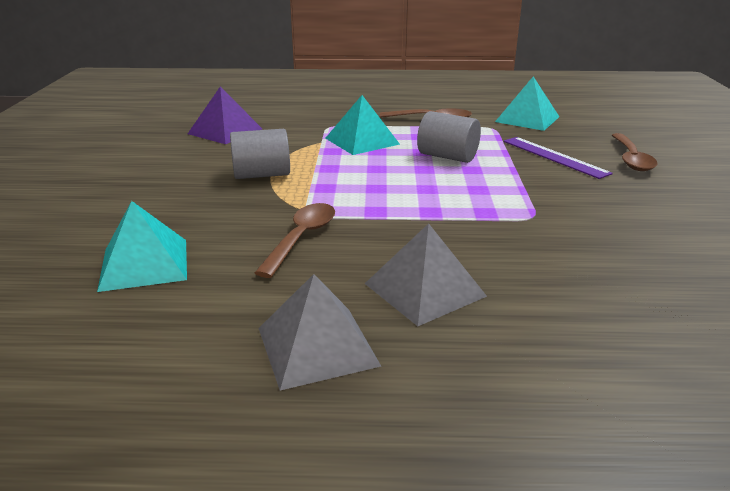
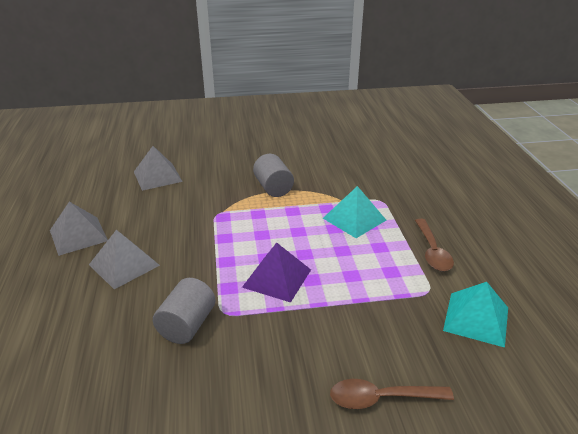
camera: 80 degrees right, 5 degrees up
(144, 264) = (157, 176): turquoise pyramid -> grey pyramid
(225, 131) = (347, 161): purple pyramid -> purple pyramid (277, 278)
(301, 238) = (185, 215): brown spoon -> none
(447, 157) = (336, 265): grey cylinder -> grey cylinder (187, 325)
(554, 157) = (363, 334): purple ruler -> none

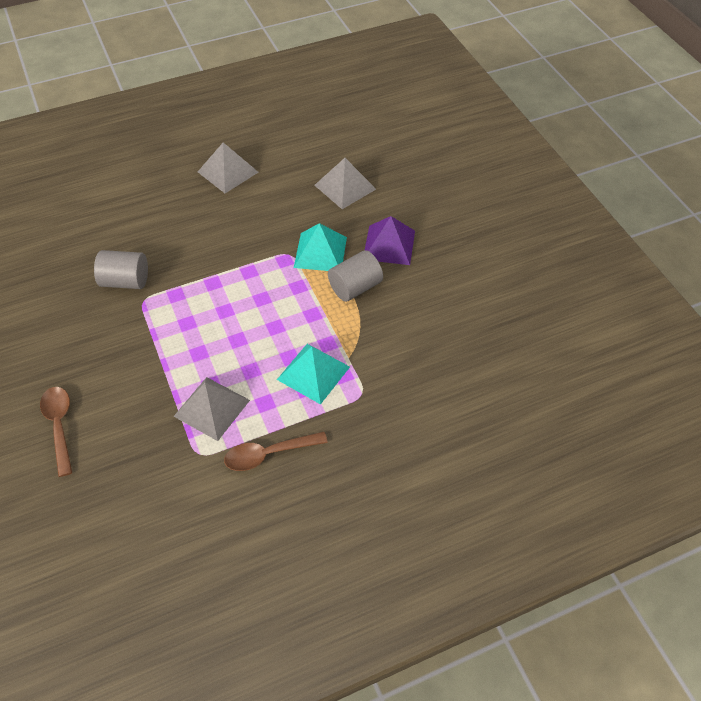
camera: 75 degrees right, 20 degrees up
(124, 265) = (193, 216): grey pyramid -> grey pyramid (212, 408)
(277, 278) = (196, 326): purple pyramid -> purple pyramid (389, 245)
(476, 318) = (164, 497): turquoise pyramid -> turquoise pyramid (320, 252)

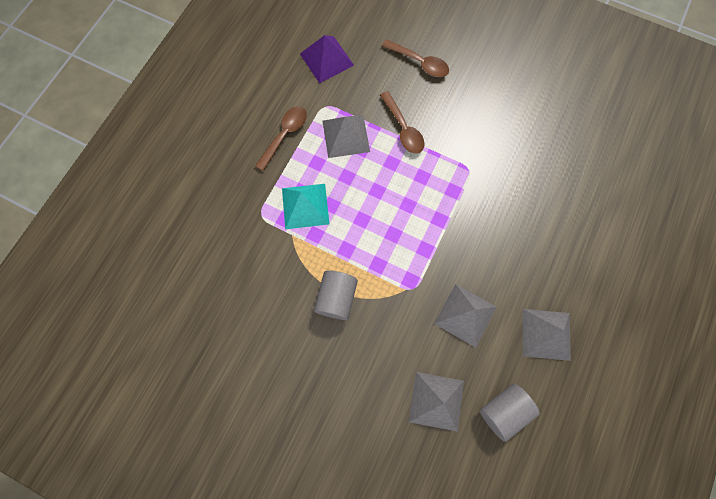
camera: 140 degrees right, 20 degrees up
(125, 281) = (498, 174): grey cylinder -> grey cylinder (503, 410)
(153, 374) = (403, 128): none -> brown spoon
(269, 215) = (465, 315): none -> grey pyramid
(320, 252) = (391, 311): turquoise pyramid -> none
(389, 245) = (345, 363): purple pyramid -> purple pyramid (326, 59)

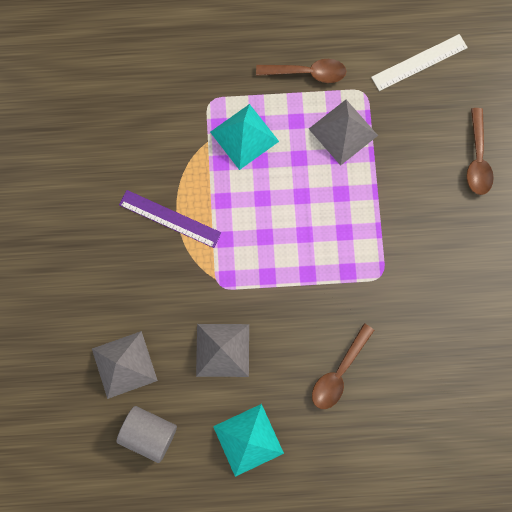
camera: 60 degrees right, 5 degrees up
(326, 59) = (419, 62): purple pyramid -> white ruler
(336, 298) = (170, 219): grey cylinder -> purple ruler
(403, 128) = (387, 184): brown spoon -> brown spoon (339, 372)
(546, 334) = (248, 439): grey pyramid -> turquoise pyramid

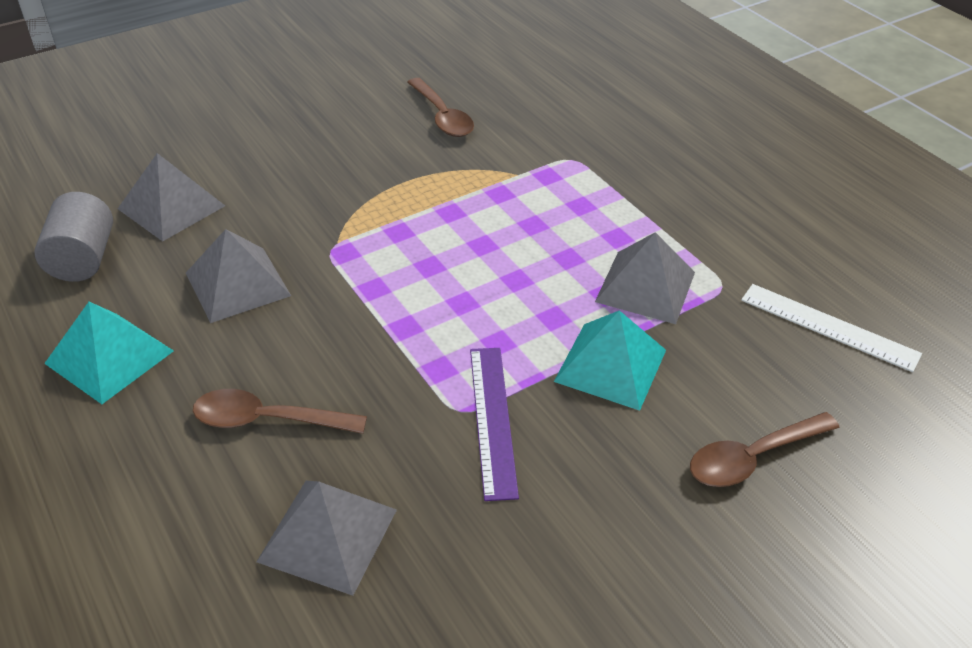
camera: 60 degrees right, 35 degrees down
(170, 219) = (392, 179): purple ruler -> purple ruler (492, 419)
(244, 136) = (552, 201): turquoise pyramid -> turquoise pyramid (610, 365)
(307, 73) = (692, 224): brown spoon -> brown spoon (442, 116)
(424, 372) = (328, 535): none -> grey pyramid

